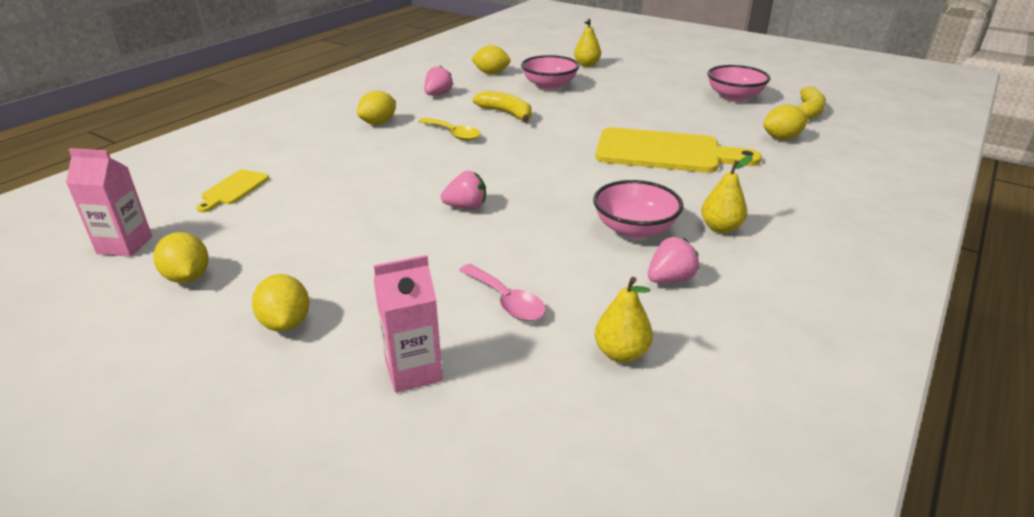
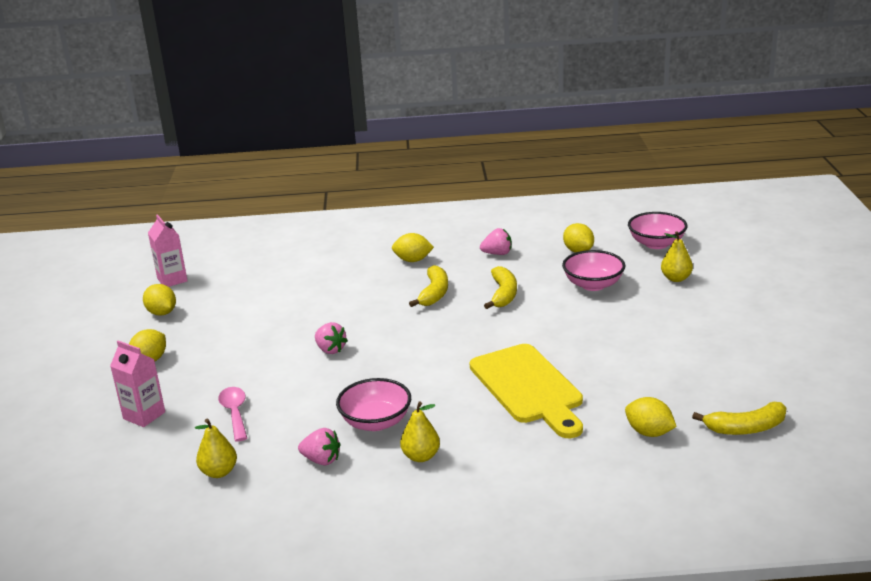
camera: 55 degrees right, 5 degrees down
(188, 277) = (162, 313): yellow lemon -> yellow lemon turned 60 degrees counterclockwise
(233, 189) = (261, 270): yellow cutting board -> none
(453, 134) = (434, 293): yellow spoon -> yellow banana
(506, 301) = (235, 413): pink spoon -> pink spoon turned 150 degrees clockwise
(734, 96) = (721, 376): pink bowl -> pink bowl (656, 244)

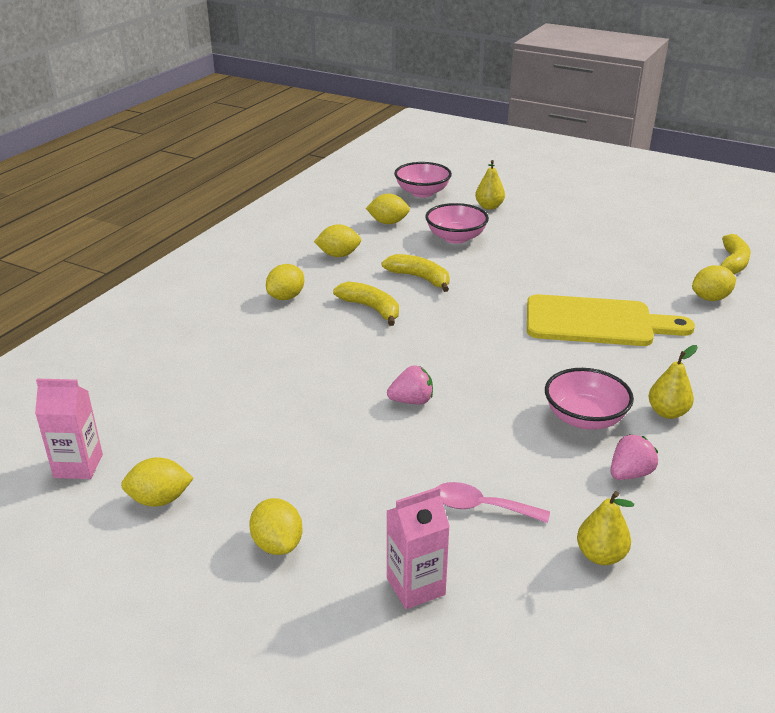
camera: 60 degrees left, 5 degrees up
(497, 254) = (338, 255): pink strawberry -> yellow lemon

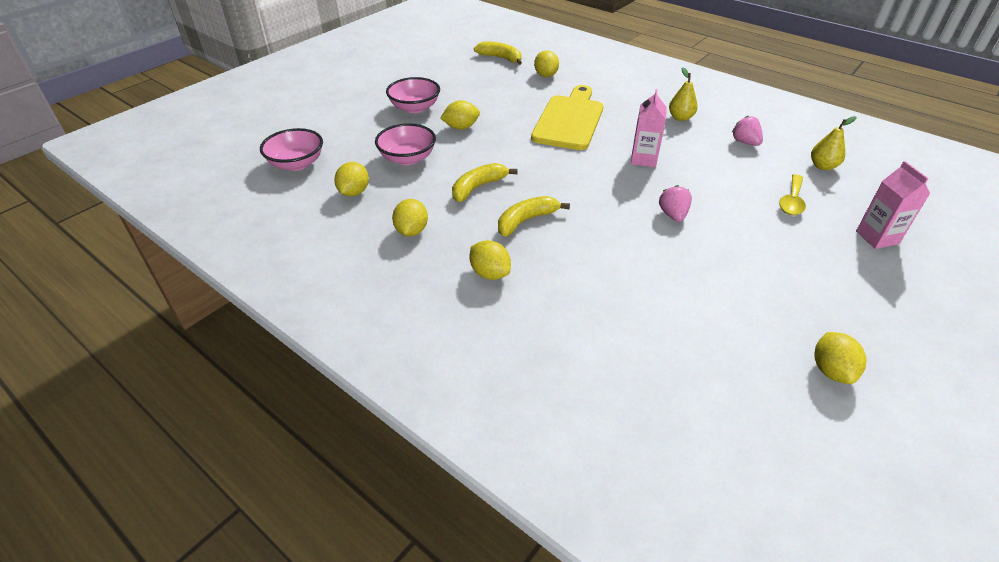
camera: 80 degrees left, 10 degrees up
(78, 466) = (798, 439): pink carton -> pink carton (643, 159)
(277, 544) = (861, 298): yellow lemon -> yellow lemon (461, 127)
(481, 507) = (791, 201): pink spoon -> yellow spoon
(489, 207) = (354, 132): yellow pear -> none
(584, 418) = (689, 146): pink bowl -> pink bowl (415, 108)

